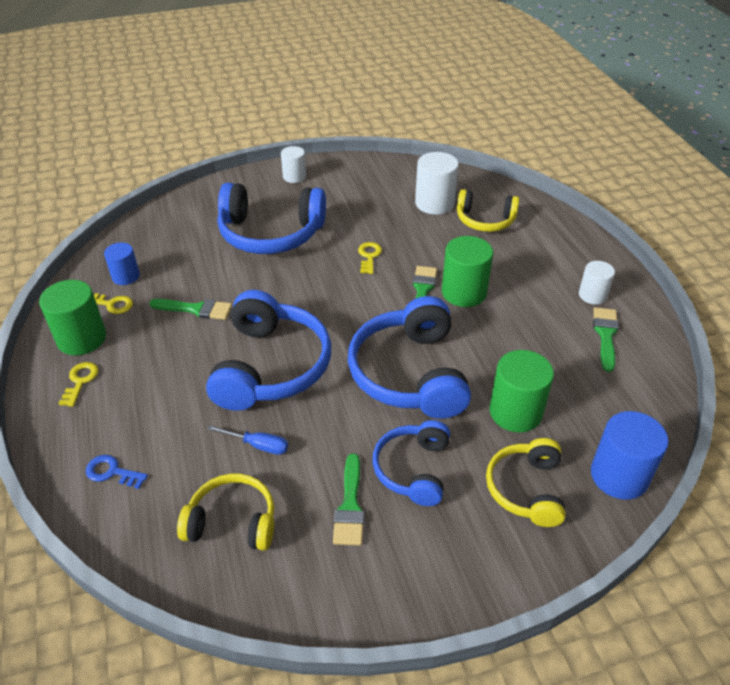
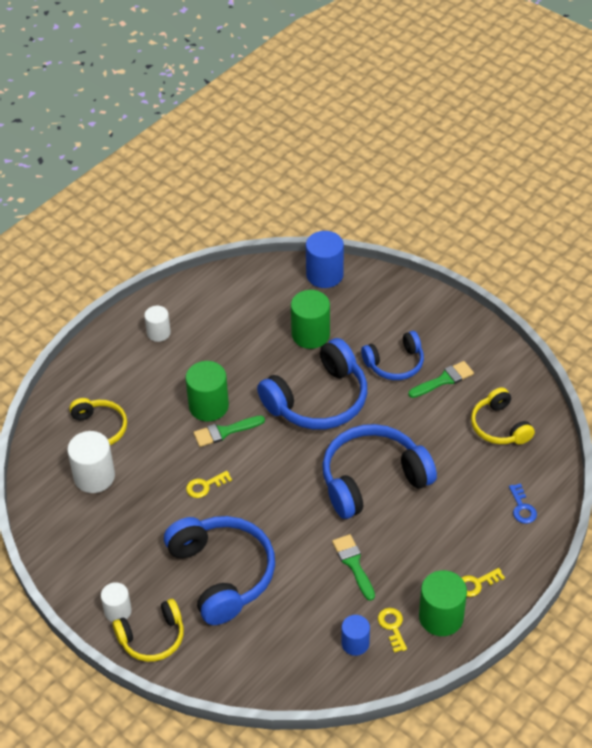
camera: 120 degrees left, 5 degrees up
(258, 445) = (441, 446): blue screwdriver -> none
(526, 489) = (367, 310): yellow headphones -> yellow headphones (152, 638)
(605, 335) = (200, 314): green brush -> none

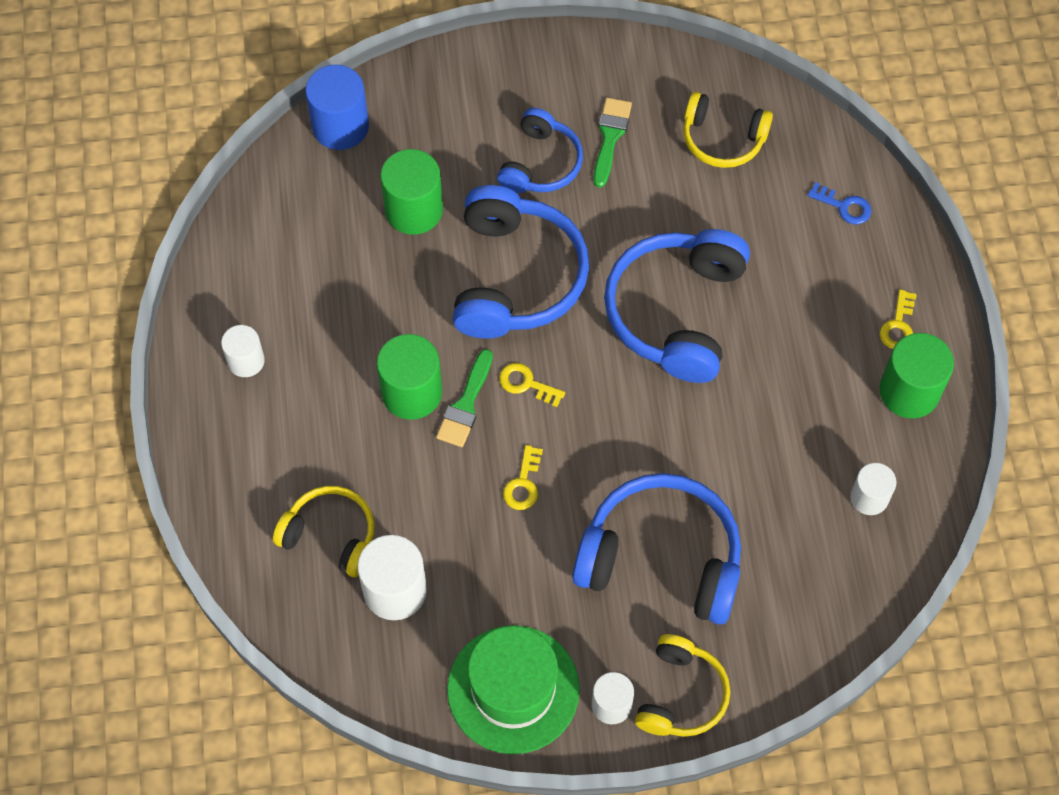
camera: 50 degrees left, 15 degrees up
(87, 563) = (513, 689): none -> green hat
(353, 564) = (768, 419): green brush -> none
(355, 643) = (869, 497): blue cylinder -> white cylinder
(392, 627) = (880, 446): yellow key -> yellow key (526, 384)

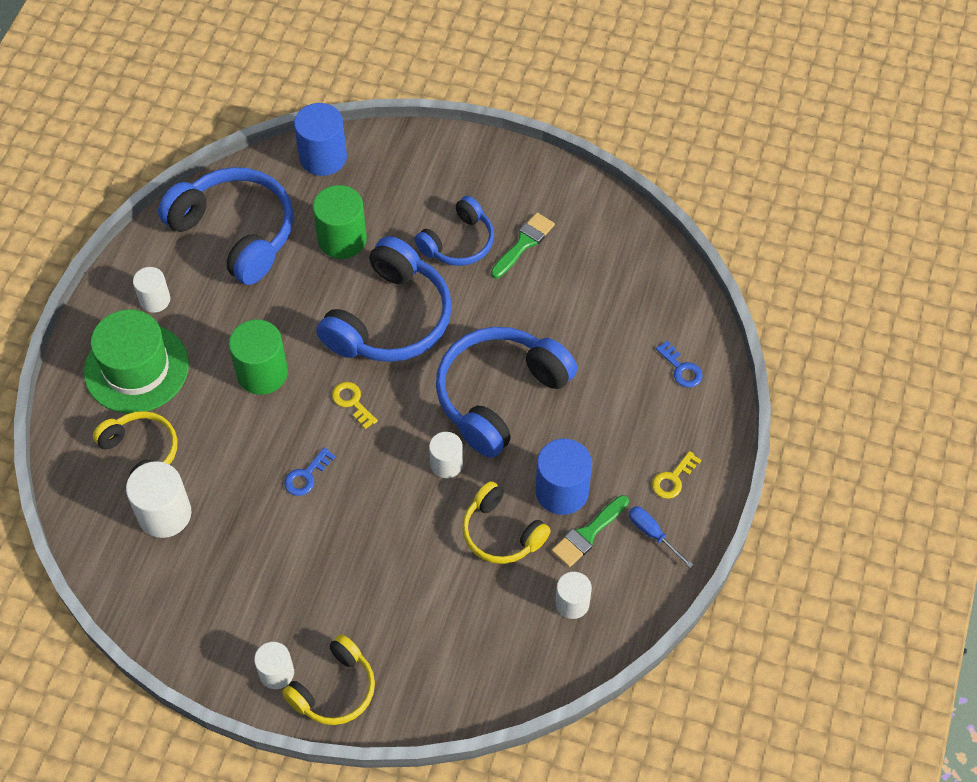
camera: 25 degrees right, 5 degrees down
(465, 405) = (297, 399): green brush -> green brush (588, 534)
(513, 689) = (209, 627): green hat -> green hat (136, 368)
(523, 484) = (306, 476): yellow key -> blue key
(661, 558) = (380, 578): blue headphones -> blue headphones (236, 232)
(662, 408) = (446, 464): none -> white cylinder
(722, 139) = (612, 279): yellow headphones -> yellow headphones (501, 533)
(795, 386) = (562, 491): none -> blue cylinder
(909, 391) = (652, 534): green cylinder -> blue screwdriver

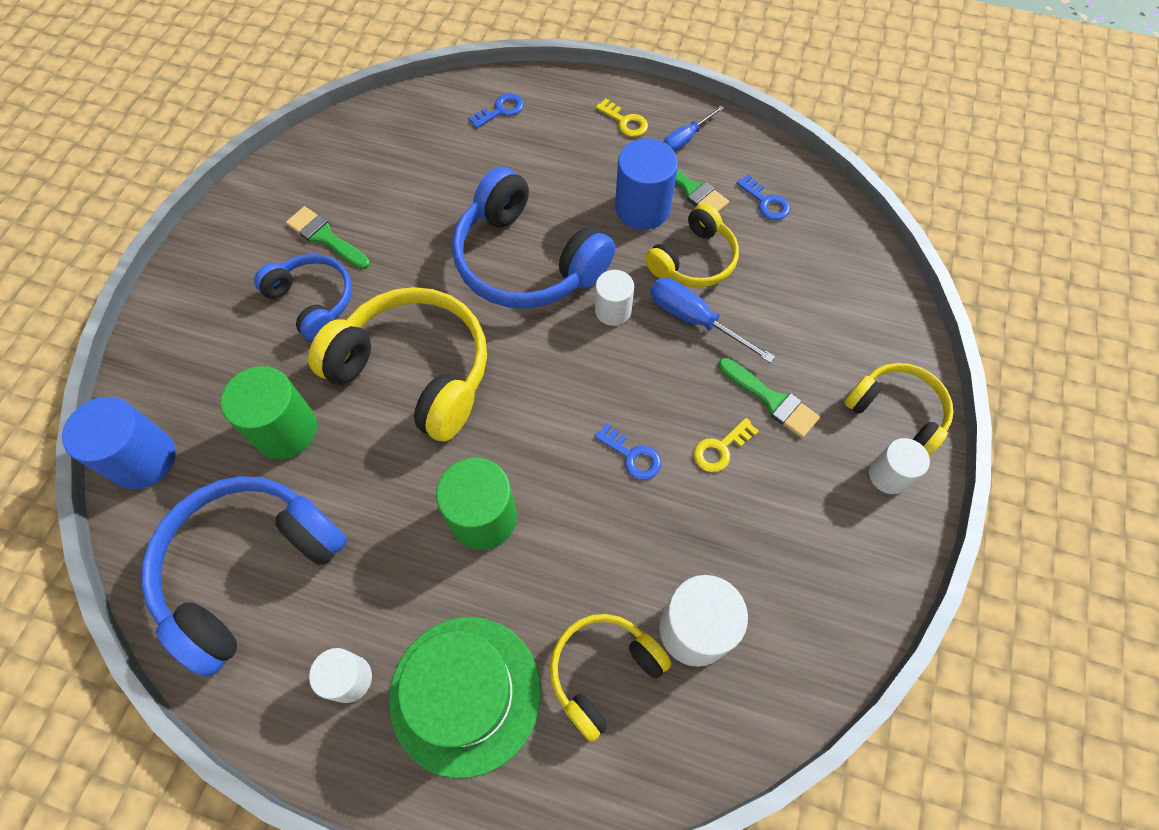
camera: 90 degrees left, 5 degrees up
(352, 402) = (530, 409): yellow key -> yellow key (720, 449)
(352, 586) = (771, 400): none -> green brush
(390, 319) = (415, 371): blue headphones -> yellow headphones
(435, 530) = (694, 320): none -> blue screwdriver
(572, 603) = (766, 202): white cylinder -> blue key

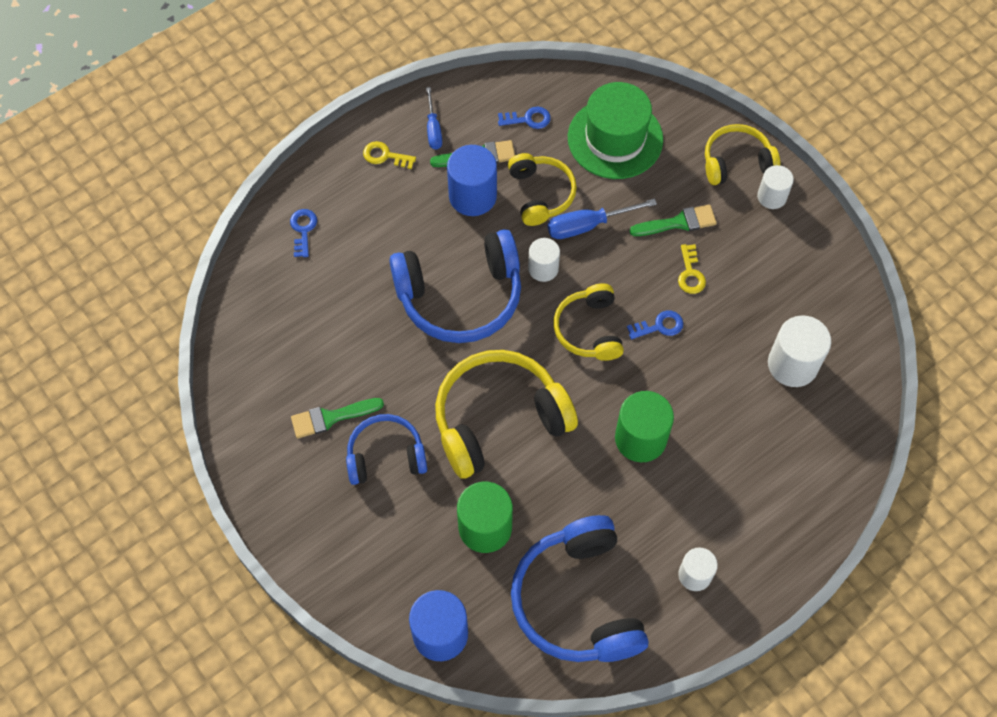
camera: 55 degrees left, 0 degrees up
(465, 694) = (748, 513): green hat -> green hat (615, 138)
(603, 671) = (784, 429): yellow headphones -> yellow headphones (589, 329)
(625, 122) = (385, 156): yellow key -> yellow key turned 150 degrees counterclockwise

